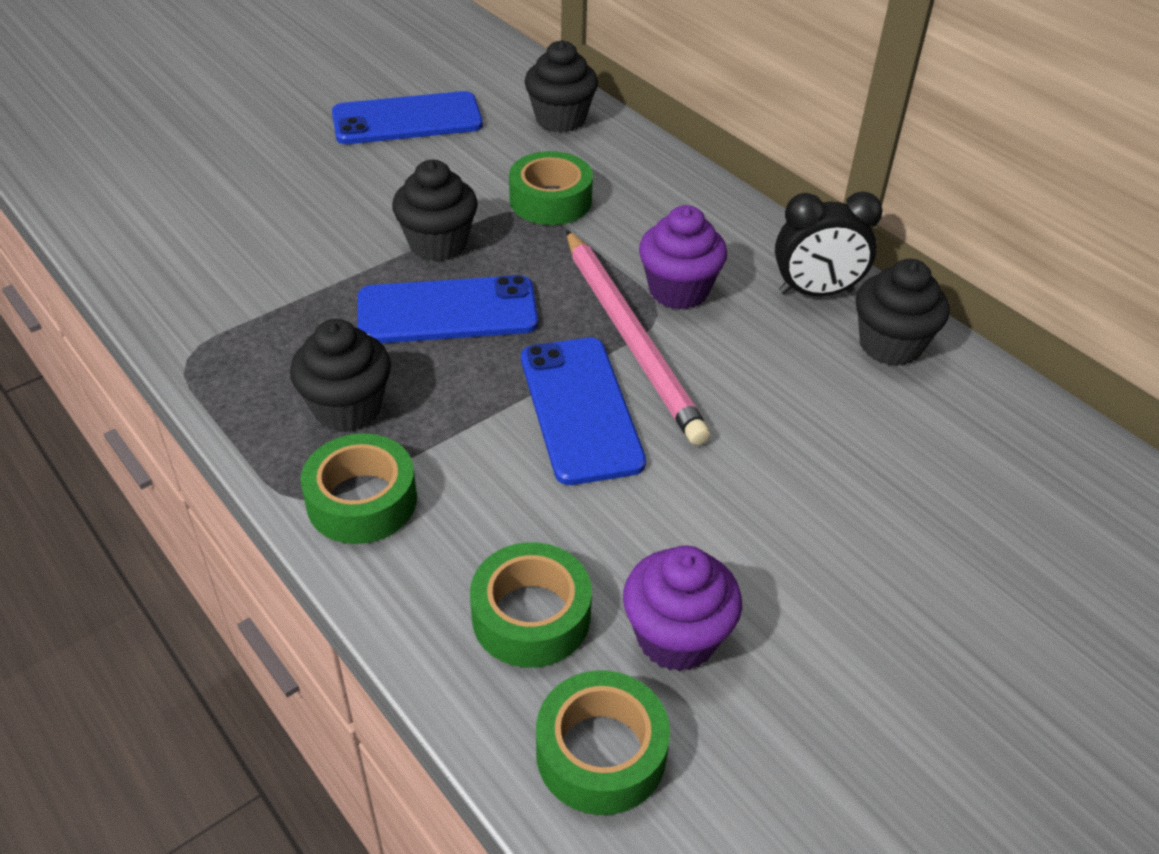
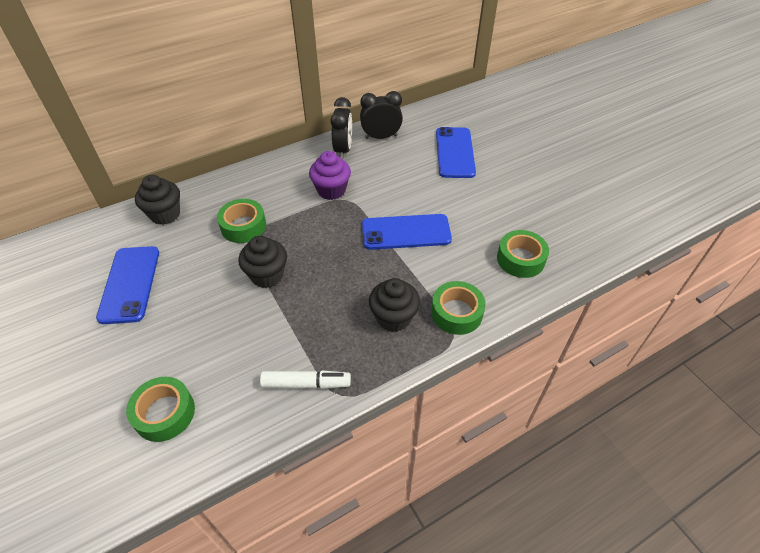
camera: 80 degrees left, 5 degrees up
(212, 317) = (306, 383): none -> white marker
(447, 311) = (326, 274): blue phone -> blue phone (455, 152)
(601, 753) = (579, 246): green tape -> green tape (164, 413)
(631, 338) = (361, 210): pink pencil -> none
(676, 637) = (528, 219): purple cupcake -> none
(890, 345) = (381, 137): black cupcake -> black clock

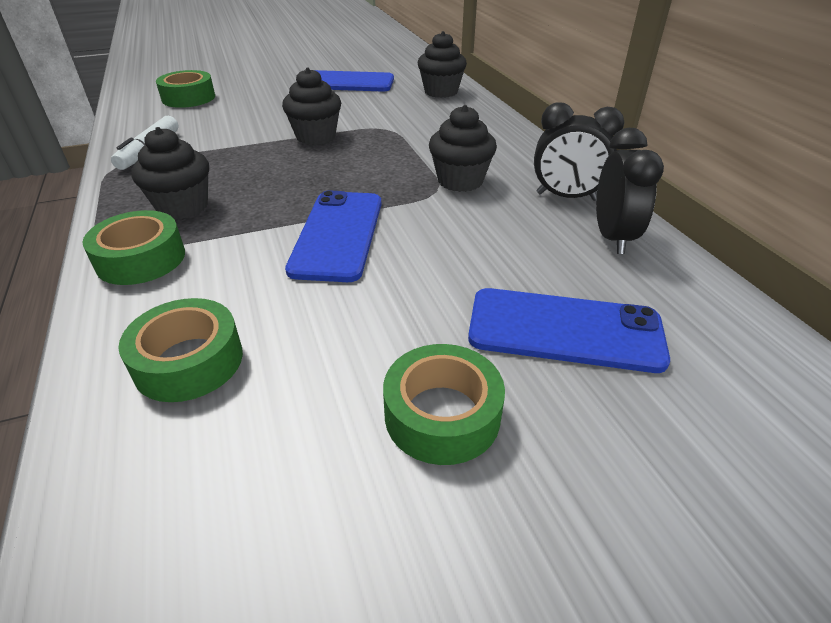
camera: 100 degrees right, 10 degrees down
(243, 226) = (405, 126): green tape -> green tape (442, 415)
(331, 190) = (460, 181): purple cupcake -> black cupcake

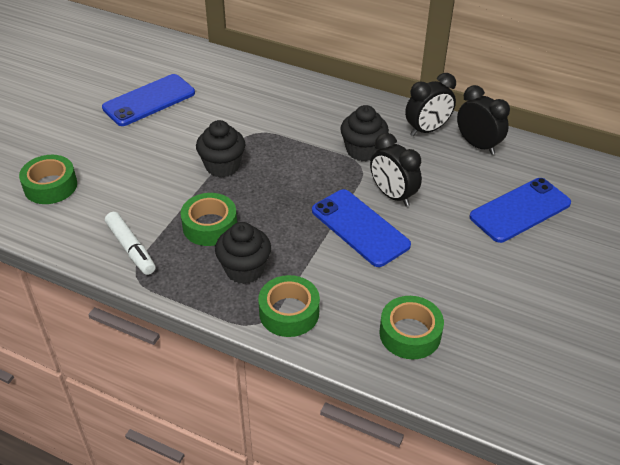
camera: 45 degrees left, 5 degrees up
(423, 228) = (392, 195): none -> black clock
(441, 92) = (234, 75): black cupcake -> none
(442, 415) = (528, 277): green tape -> green tape (210, 226)

